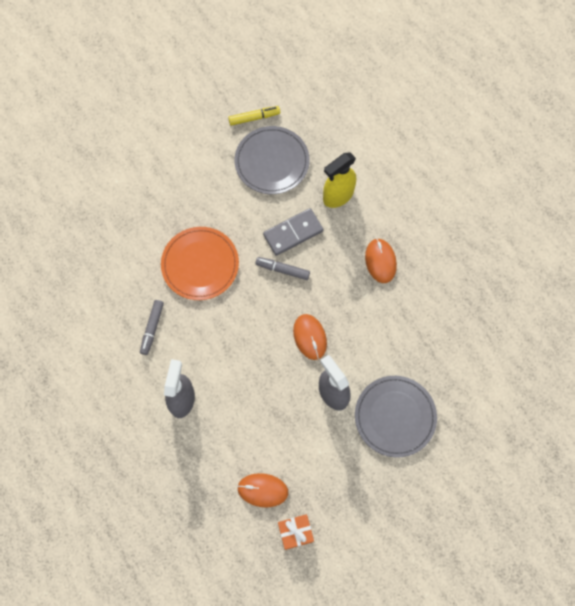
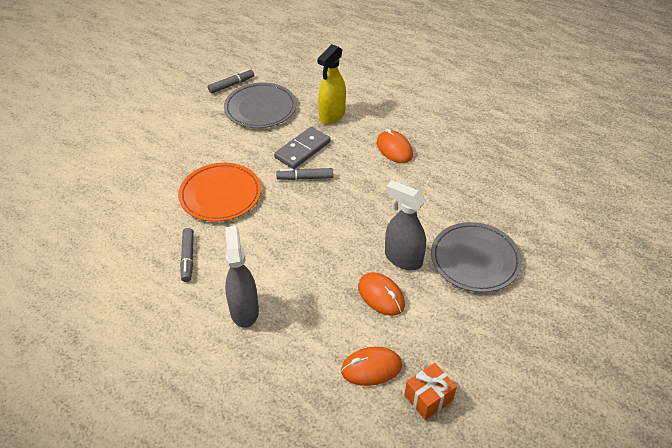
camera: 20 degrees left, 25 degrees down
(254, 118) = (231, 85): yellow marker -> grey marker
(310, 337) = (356, 220): orange mouse -> orange mouse (381, 296)

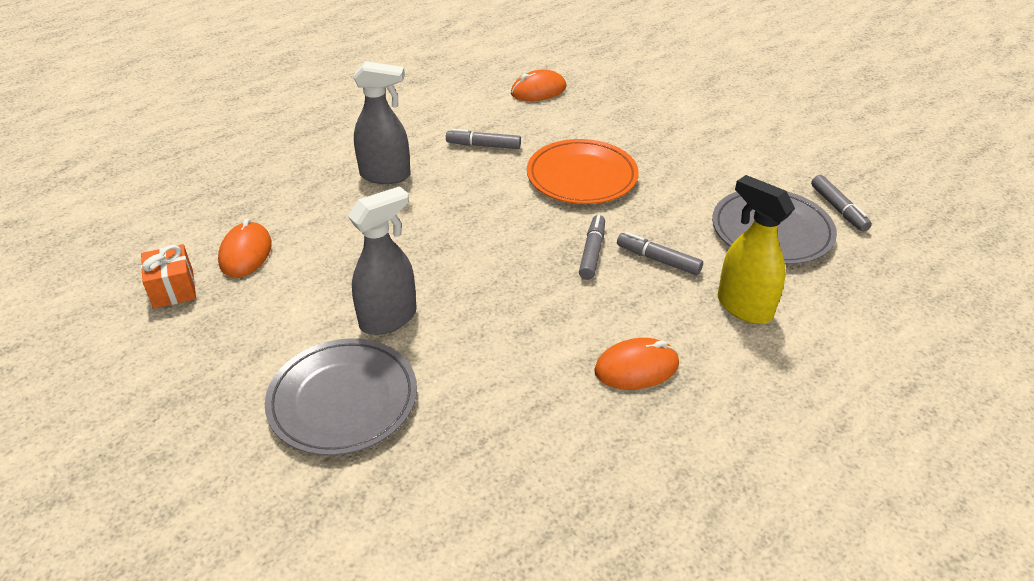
camera: 105 degrees right, 5 degrees down
(302, 150) = (658, 259): grey domino -> grey marker
(381, 296) = (339, 283): orange mouse -> orange mouse (538, 91)

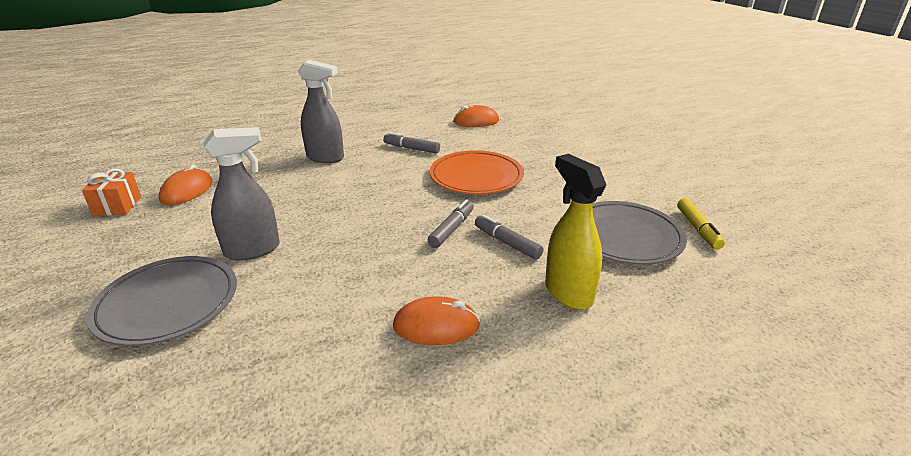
camera: 15 degrees right, 10 degrees down
(838, 209) = (698, 229): grey marker -> yellow marker

